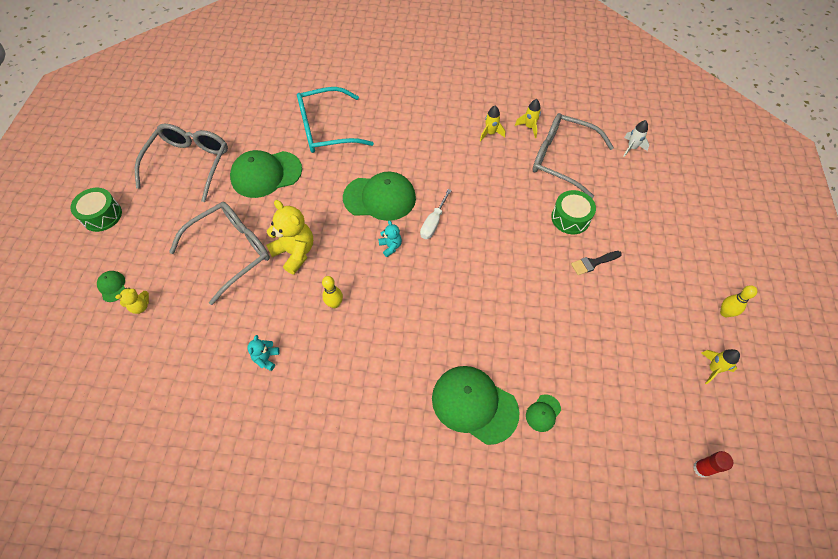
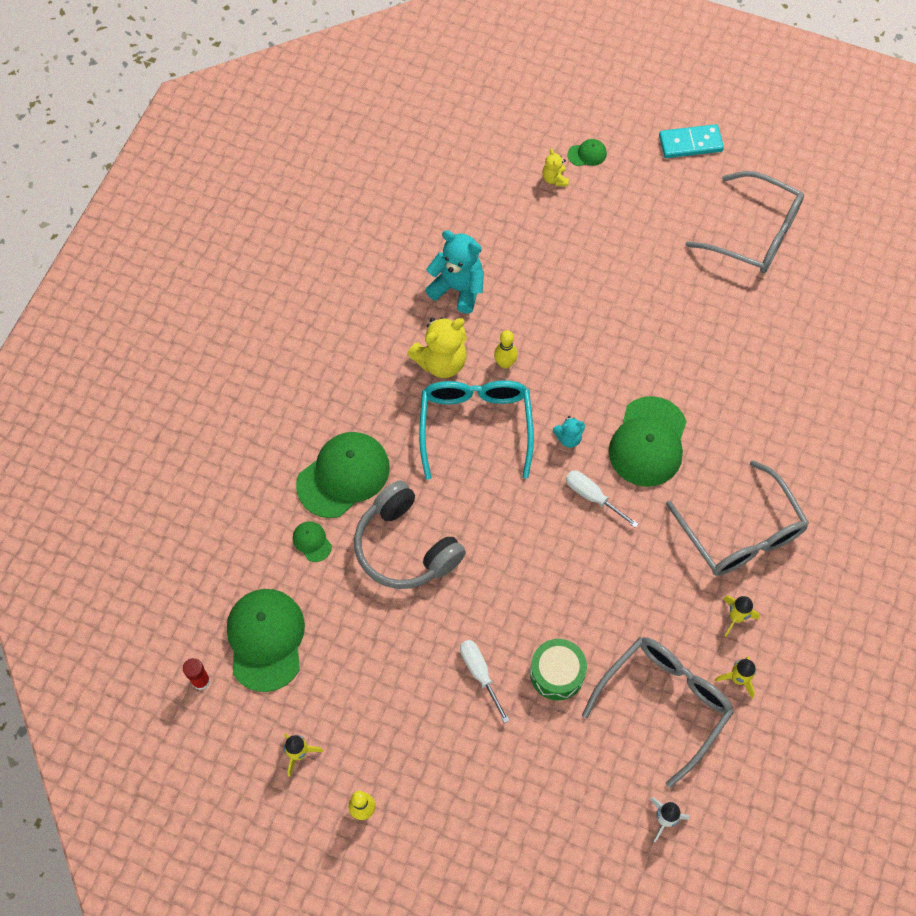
camera: 105 degrees right, 5 degrees up
(102, 215) = (690, 143): green drum -> turquoise domino
(231, 251) = (605, 268): grey glasses -> grey glasses (741, 533)
(266, 174) = (718, 316): green cap -> green cap (266, 639)
(266, 358) = (458, 288): turquoise teddy bear -> turquoise teddy bear, size x1.95
(295, 252) = (586, 333): yellow teddy bear -> yellow teddy bear (441, 362)
(326, 129) = (786, 399): turquoise glasses -> turquoise glasses (475, 425)
(519, 337) = (405, 547): none -> grey headphones
(593, 263) = (480, 674): black brush -> white screwdriver

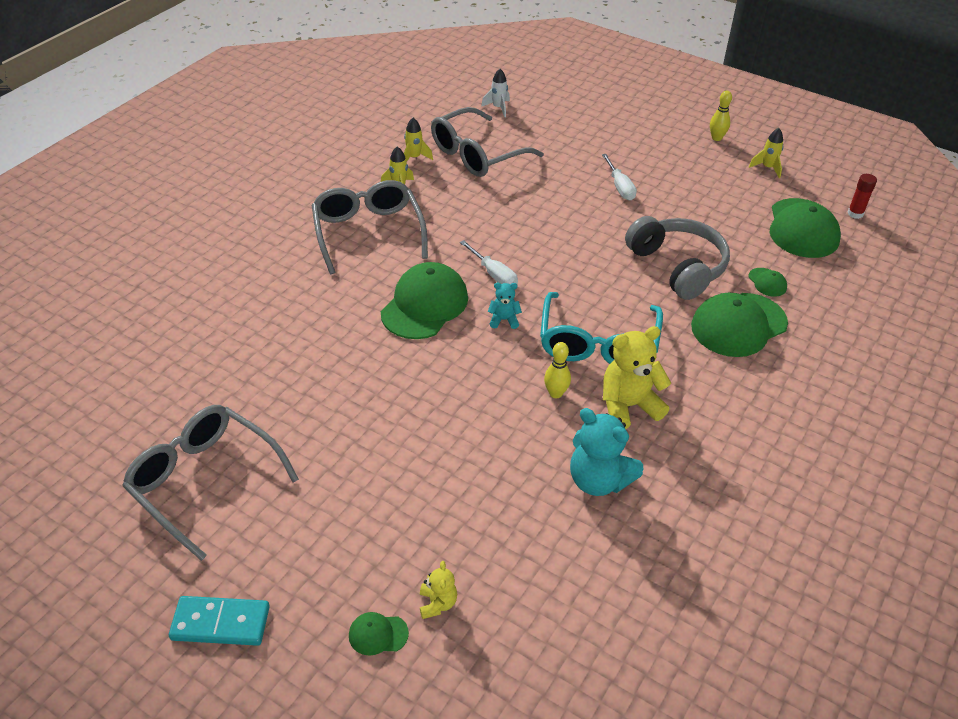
camera: 170 degrees left, 20 degrees down
(557, 673) = (557, 179): green drum -> none

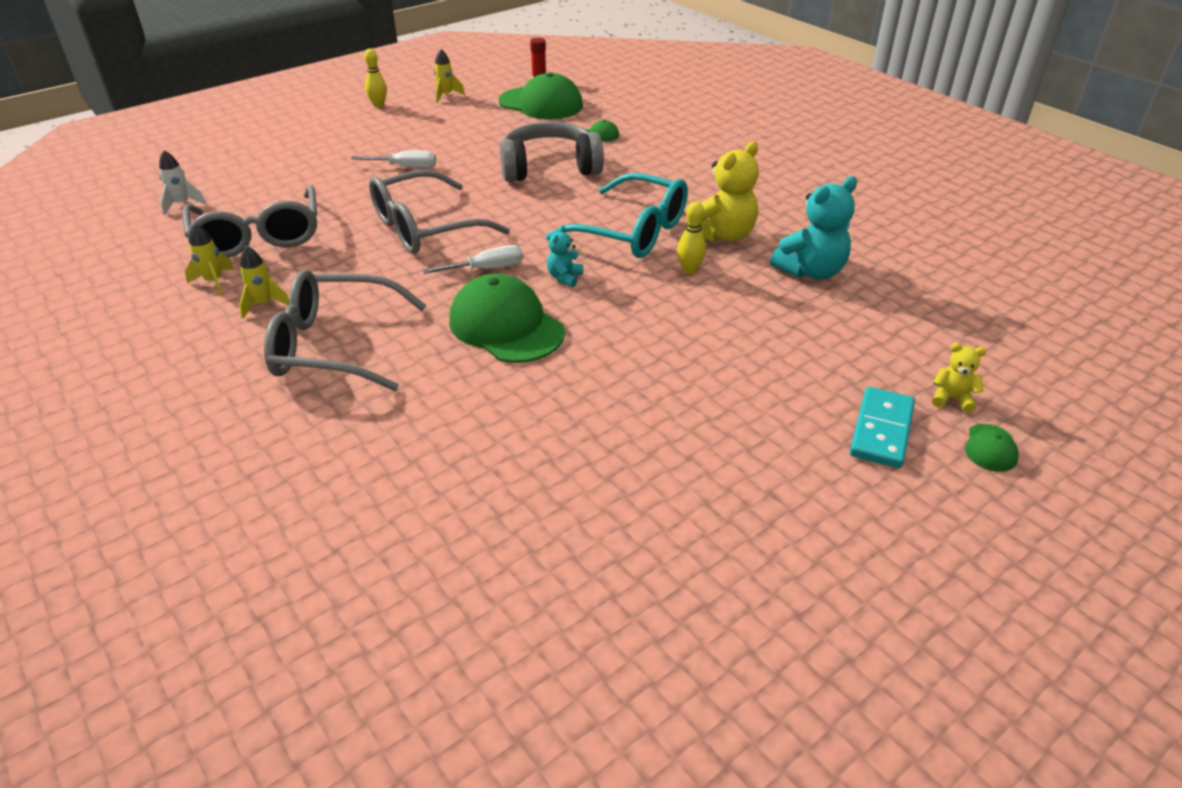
camera: 70 degrees left, 5 degrees down
(204, 481) = (738, 573): grey glasses -> grey glasses (425, 228)
(221, 623) = (976, 582): turquoise domino -> turquoise domino (881, 430)
(628, 406) = (723, 235): yellow teddy bear -> yellow teddy bear turned 135 degrees counterclockwise
(738, 325) = (645, 160): green cap -> none

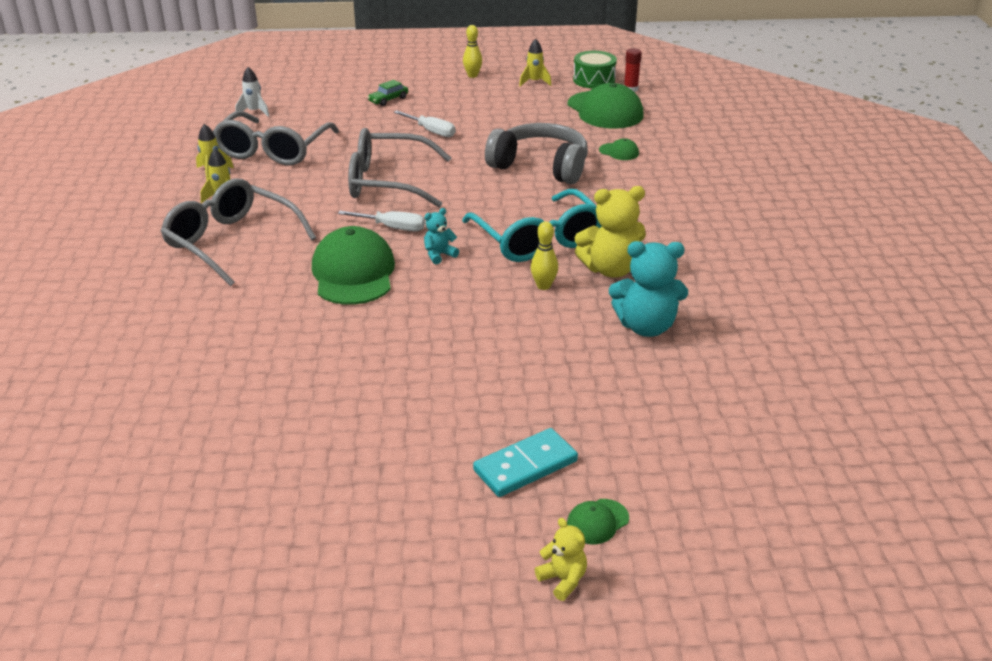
camera: 35 degrees right, 5 degrees down
(321, 150) = (388, 100): none -> green car
(497, 80) = (594, 80): none -> green drum
(951, 399) = (620, 472): yellow teddy bear -> yellow teddy bear (563, 580)

